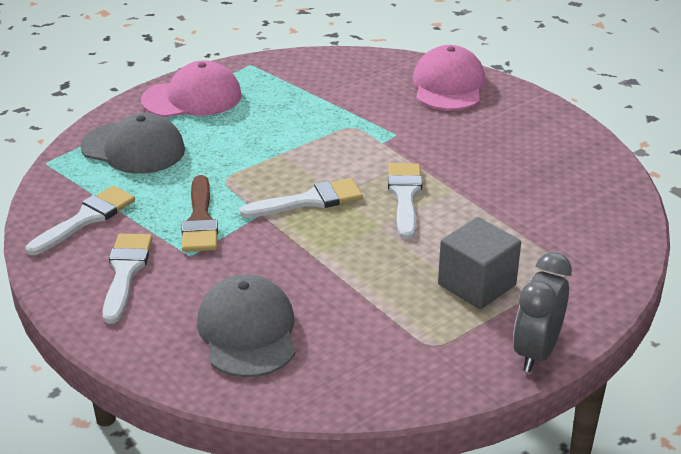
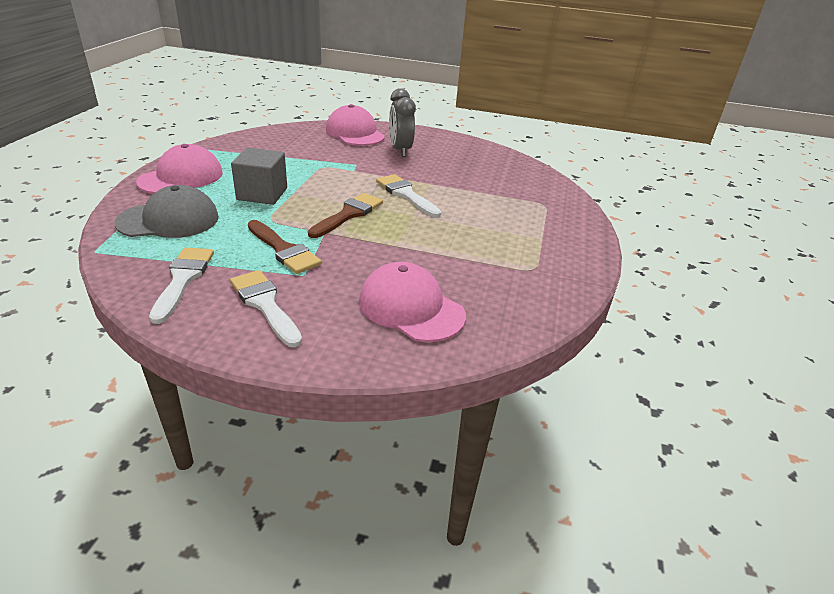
camera: 40 degrees left, 0 degrees up
(247, 331) = (411, 308): grey cap -> pink cap
(309, 201) = (348, 214): white brush -> brown brush
(476, 285) = (510, 228): grey cube -> grey cube (262, 194)
(536, 352) = (588, 251): grey clock -> grey clock (400, 150)

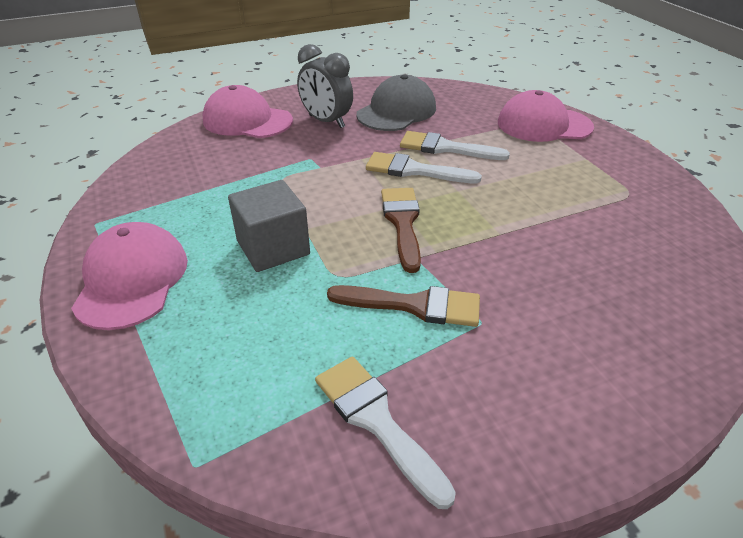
camera: 35 degrees left, 5 degrees up
(168, 220) = (219, 351): grey cap -> grey cap (396, 111)
(265, 304) = (510, 386): white brush -> white brush (445, 148)
(411, 308) = (622, 294): pink cap -> pink cap (544, 125)

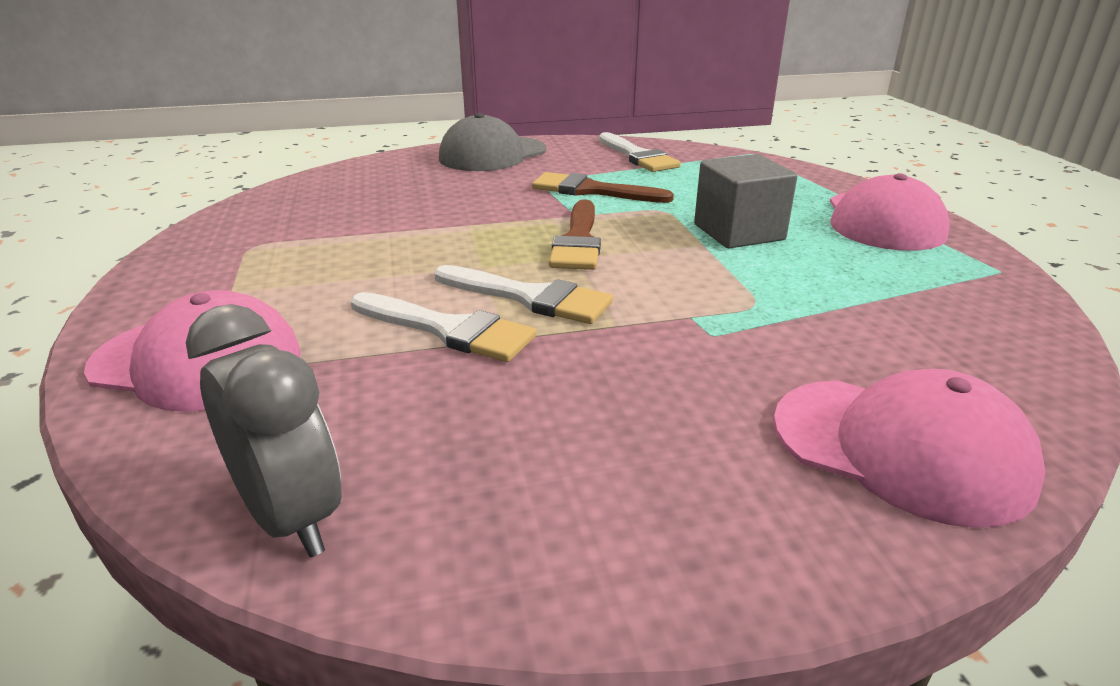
camera: 170 degrees left, 10 degrees down
(326, 121) = (686, 423): grey clock -> grey clock (290, 517)
(396, 111) = (497, 438): grey cap -> grey cap (492, 154)

